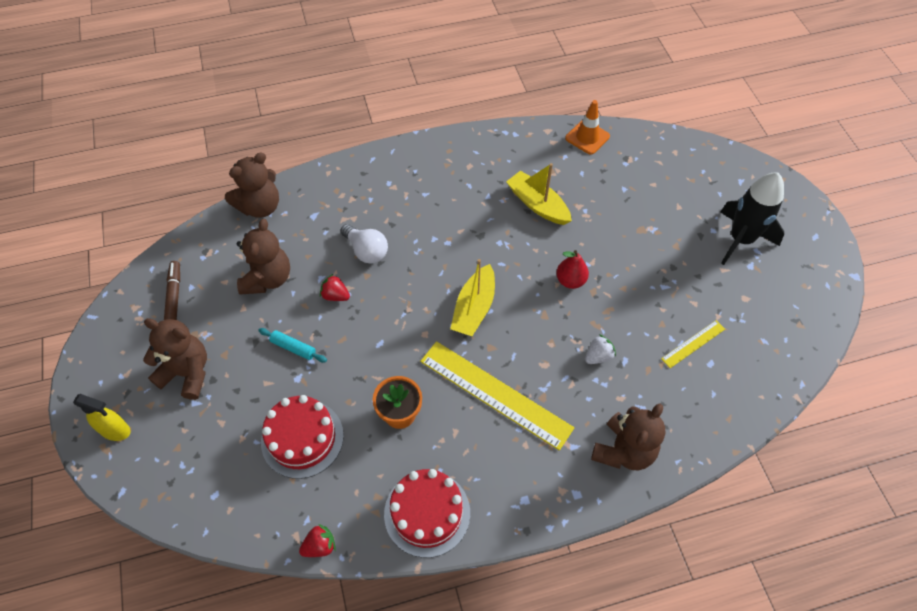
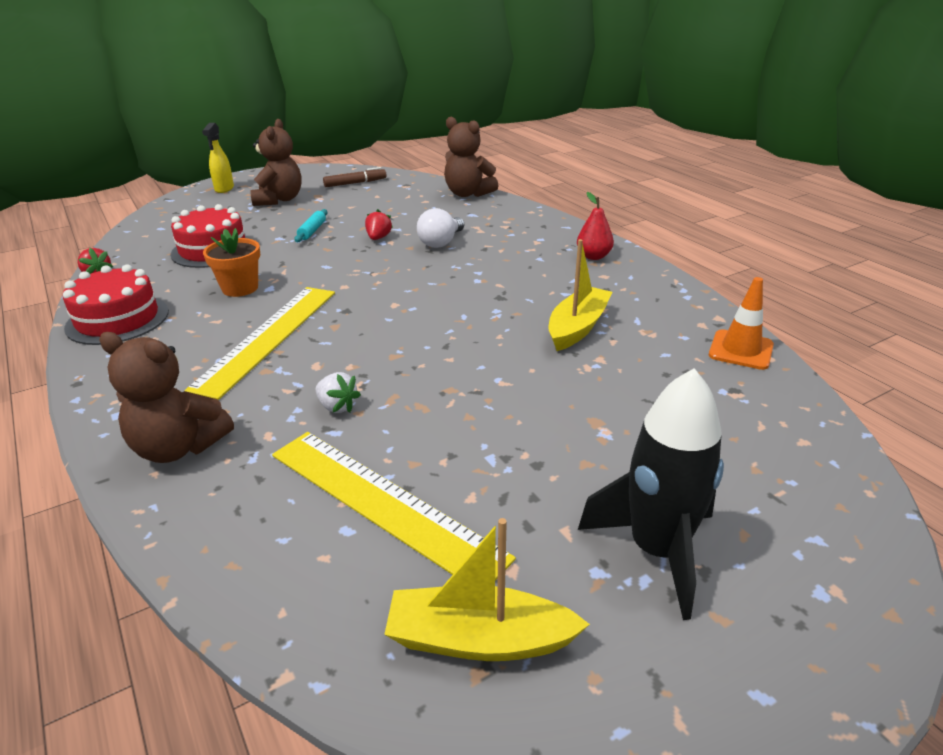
camera: 75 degrees right, 25 degrees down
(268, 278) = (387, 209): brown teddy bear -> none
(474, 308) = (388, 308): yellow boat -> yellow boat (479, 639)
(570, 280) = (460, 368): red pear -> red pear (593, 256)
(693, 344) = (383, 503): yellow ruler -> yellow ruler, size x2.10

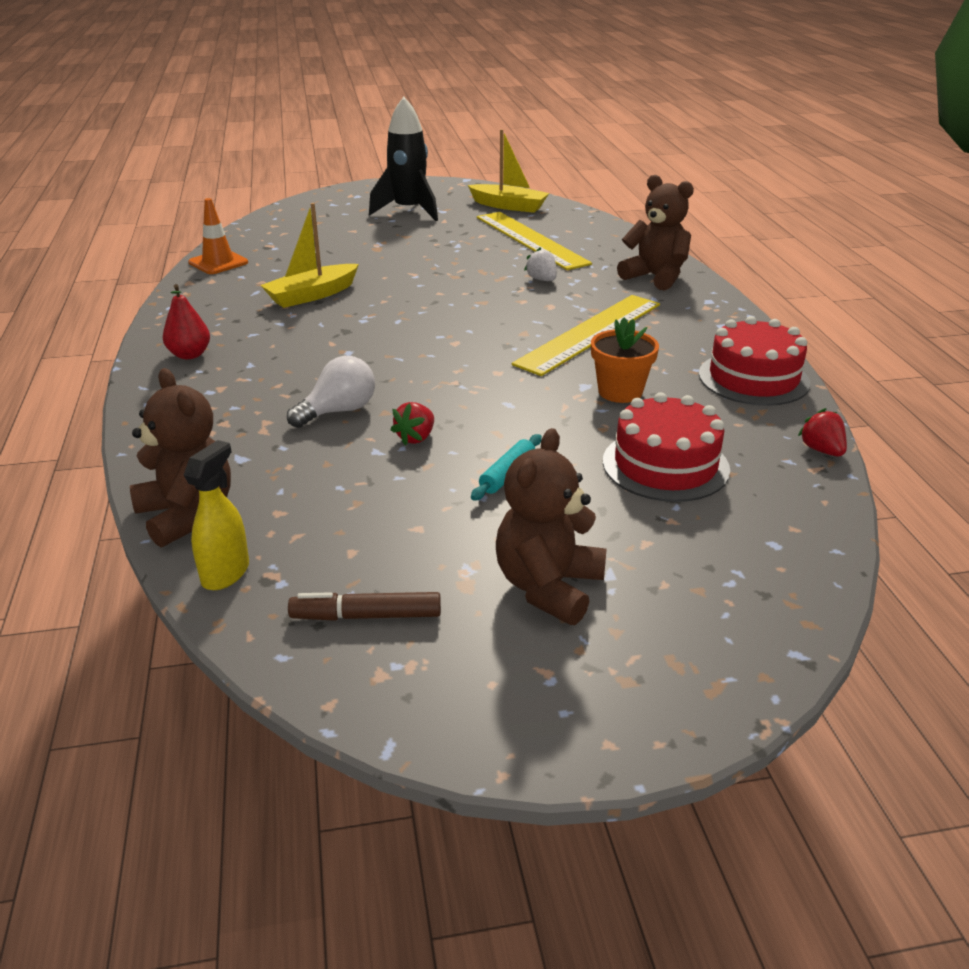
camera: 160 degrees left, 0 degrees up
(224, 189) = (675, 674): yellow spray bottle -> yellow spray bottle (226, 573)

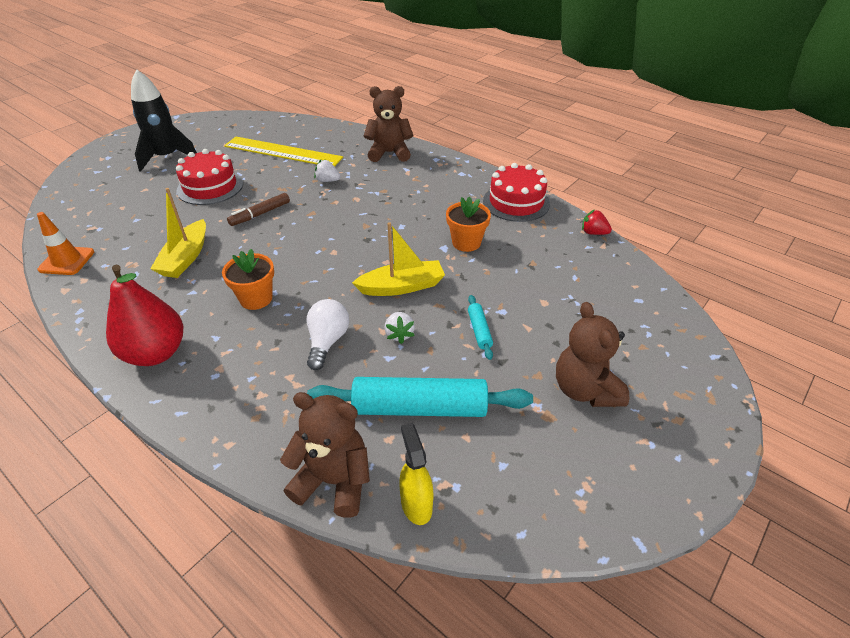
camera: 40 degrees left, 10 degrees up
(189, 355) = (156, 353): red pear -> red pear, size x1.75
(325, 350) = (256, 298): none -> orange flower pot
(343, 505) = (419, 408): none -> turquoise rolling pin
(367, 616) = (528, 472): brown marker -> brown marker (260, 214)
(416, 438) = (399, 334): red strawberry -> white strawberry
(509, 206) = (235, 129): yellow boat -> yellow boat (402, 286)
(589, 333) = (402, 209): yellow ruler -> none
(665, 465) = (543, 279): red cake -> red cake (210, 187)

